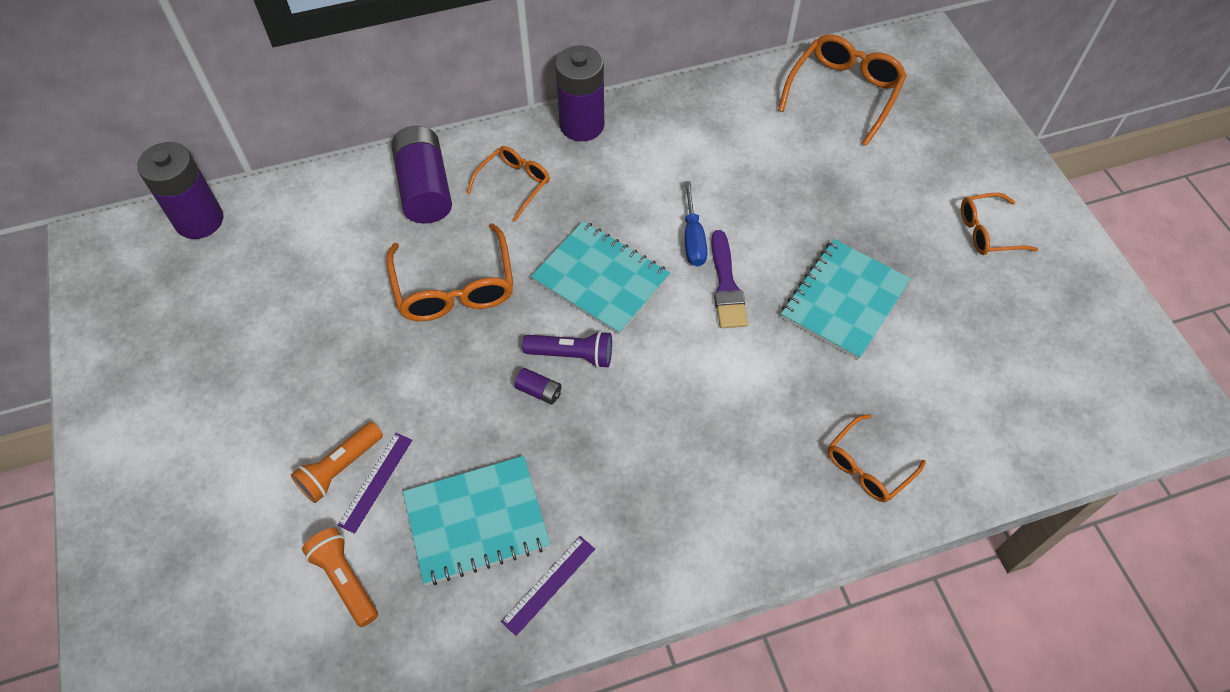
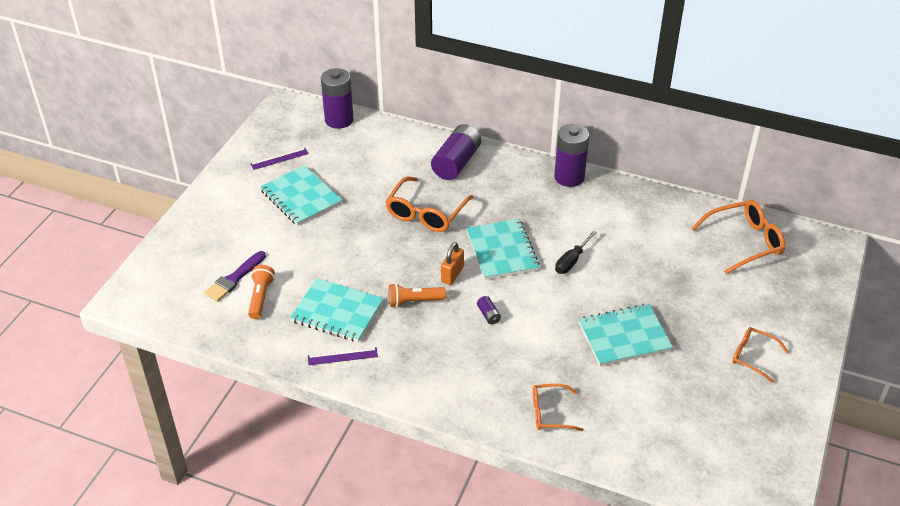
camera: 40 degrees right, 15 degrees down
(255, 376) = (301, 197): none -> turquoise notebook
(340, 468) = (300, 255): orange flashlight -> orange flashlight (414, 301)
(376, 482) = (310, 269): purple ruler -> purple ruler (279, 159)
(514, 184) = (503, 185): orange glasses -> none
(539, 391) = (420, 279): purple battery -> purple battery (488, 315)
(572, 355) = (452, 274): purple flashlight -> orange padlock
(693, 238) = (571, 261): blue screwdriver -> black screwdriver
(726, 285) = (565, 292): purple brush -> purple brush (234, 279)

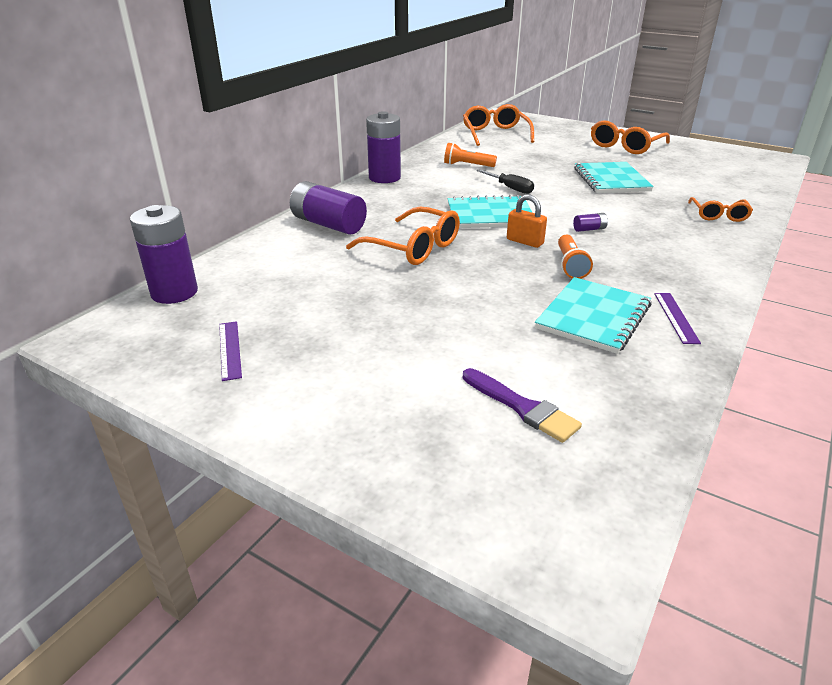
camera: 80 degrees left, 10 degrees down
(260, 297) = (566, 381): orange flashlight -> orange flashlight (467, 165)
(301, 197) = (340, 334): turquoise notebook -> none
(752, 357) = (625, 146): orange glasses -> orange glasses, size x1.62

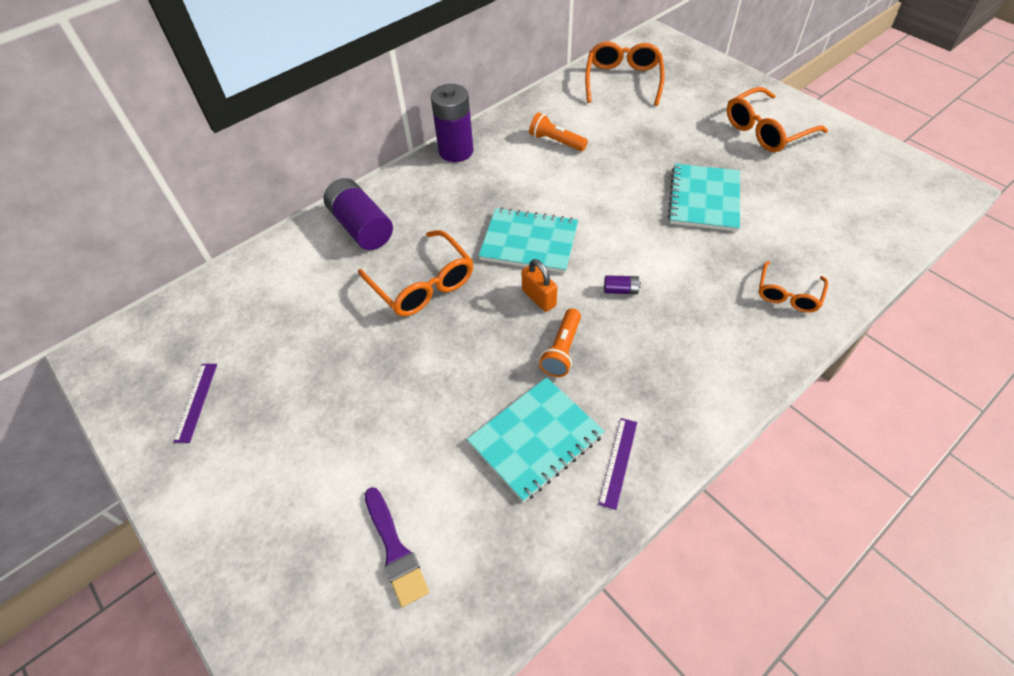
camera: 20 degrees right, 20 degrees up
(174, 292) = (184, 307): purple battery -> none
(510, 188) = (578, 195): black screwdriver -> none

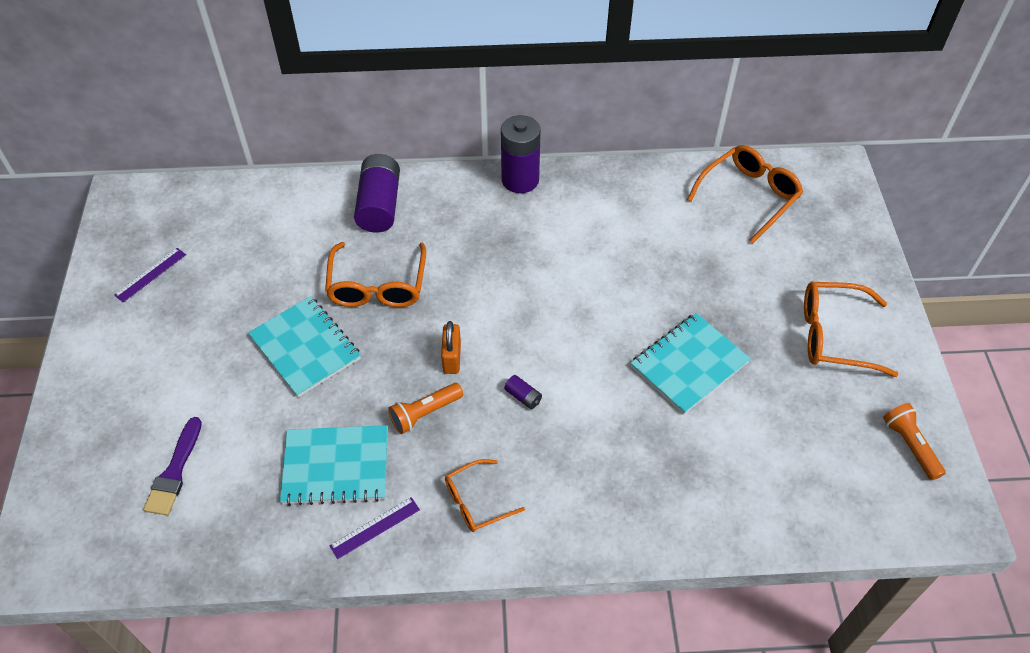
camera: 35 degrees right, 0 degrees up
(529, 242) = (494, 304): turquoise notebook -> turquoise notebook (305, 347)
(556, 141) = (616, 223): orange flashlight -> orange flashlight (909, 445)
(788, 294) = (662, 500): orange glasses -> orange glasses (476, 501)

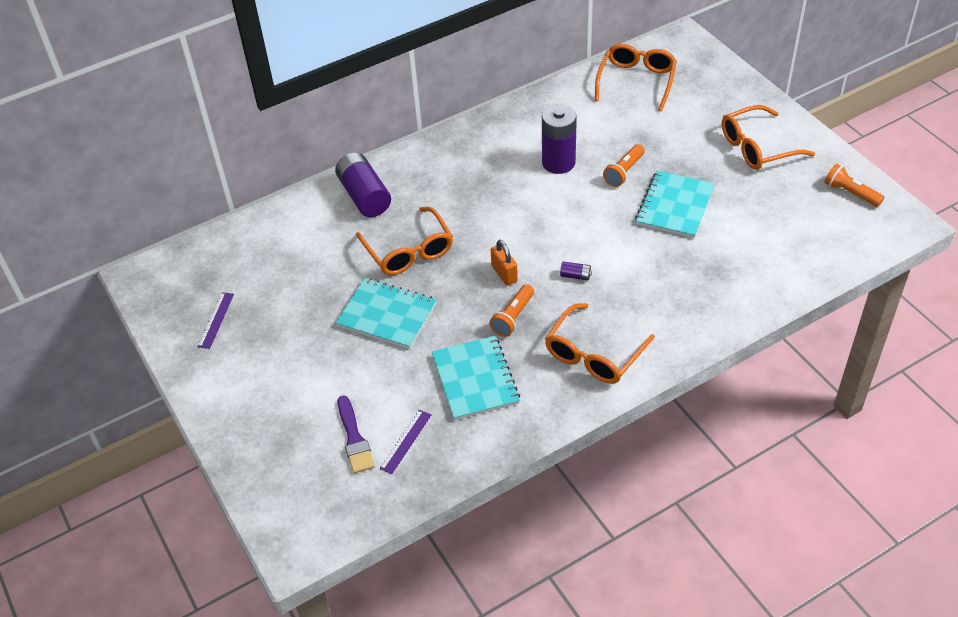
camera: 25 degrees left, 5 degrees down
(336, 466) = (475, 379): turquoise notebook -> turquoise notebook turned 75 degrees counterclockwise
(375, 528) = (535, 403): purple ruler -> purple ruler (406, 441)
(476, 501) = (594, 354): orange glasses -> orange glasses, size x1.62
(520, 180) = (460, 135): purple battery -> purple battery (558, 162)
(661, 298) = (624, 172): none -> orange flashlight

